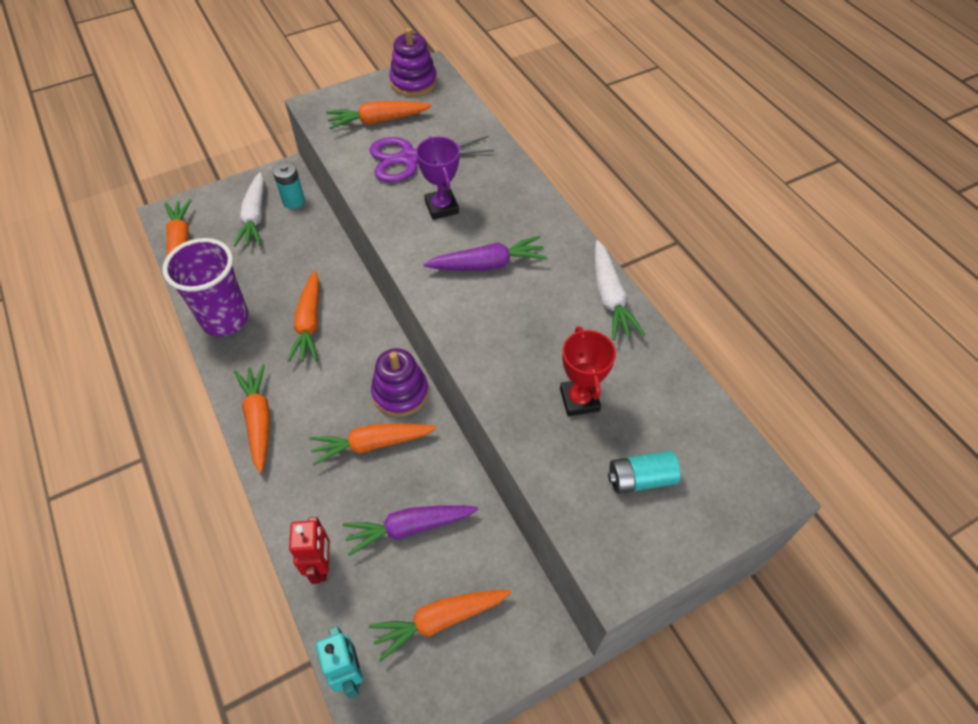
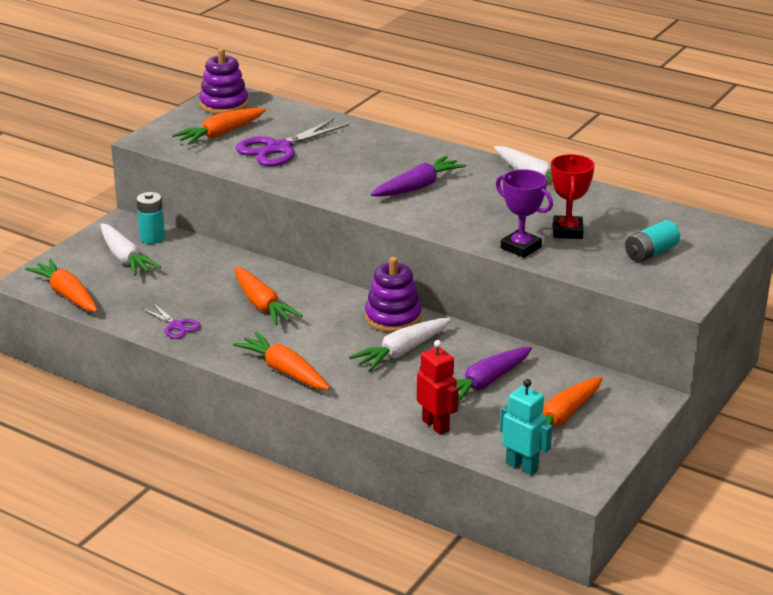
camera: 30 degrees left, 25 degrees down
(225, 319) = (176, 326): purple cup -> purple scissors
(372, 444) = (402, 351): orange carrot -> white carrot
(441, 207) = (341, 167): purple trophy -> purple trophy (520, 248)
(579, 400) = (567, 231): red trophy -> red trophy turned 45 degrees clockwise

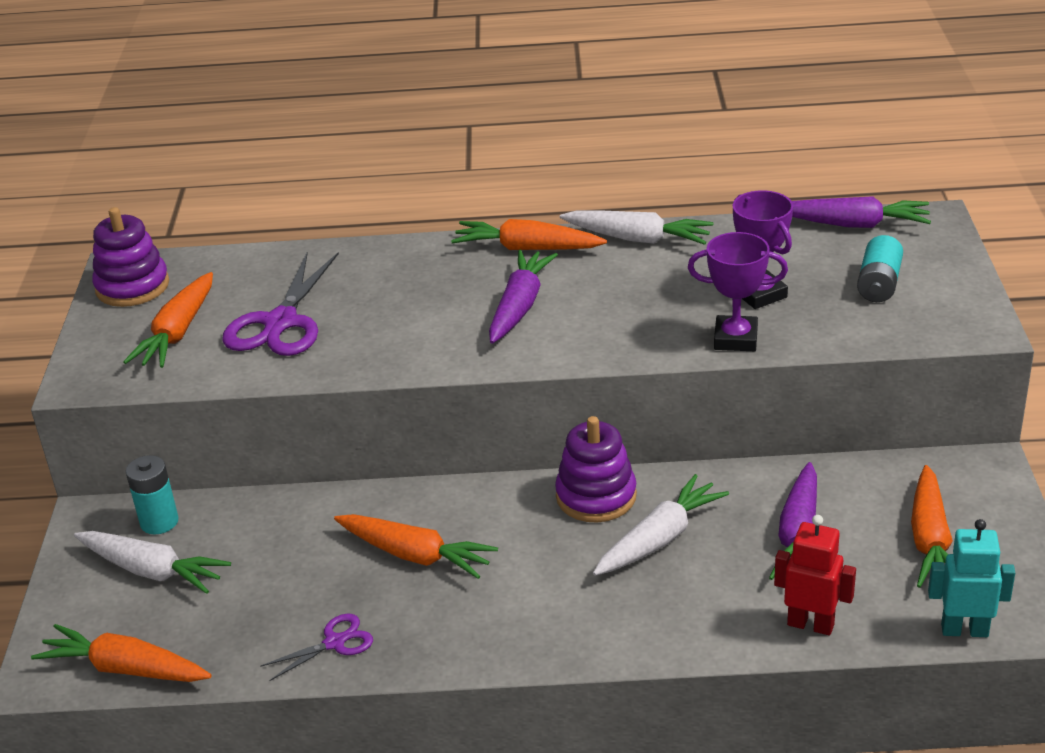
camera: 30 degrees left, 5 degrees up
(176, 326) = (335, 642): purple scissors -> purple scissors turned 45 degrees counterclockwise
(285, 371) = (549, 640): orange carrot -> orange carrot (528, 248)
(402, 351) = (659, 539): white carrot -> white carrot turned 150 degrees counterclockwise
(567, 231) = (759, 294): red trophy -> purple trophy
(681, 217) = (853, 224): none -> purple carrot

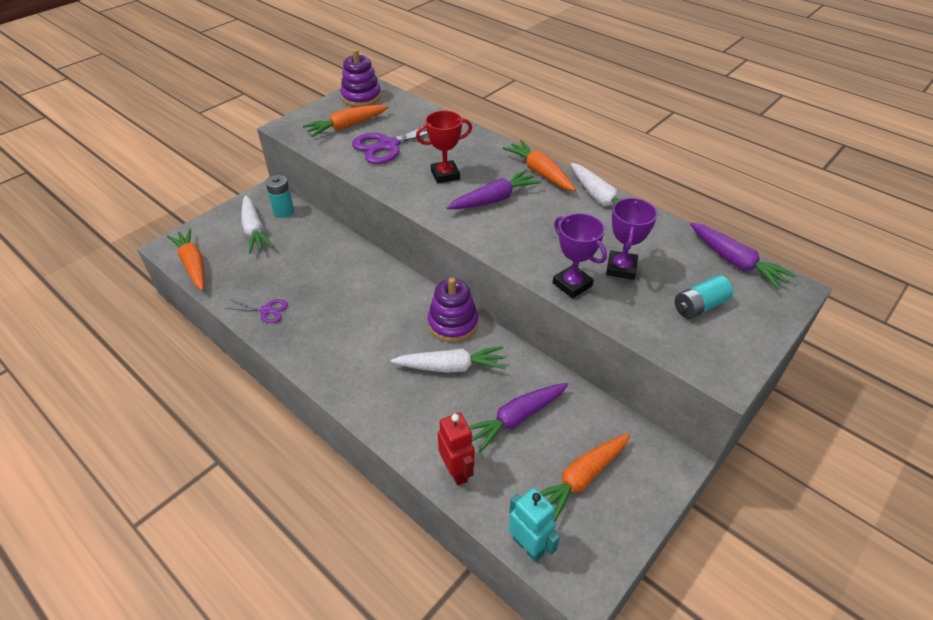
camera: 40 degrees right, 10 degrees up
(414, 555) = (345, 294): orange carrot -> none
(416, 314) = (445, 175): none -> red trophy

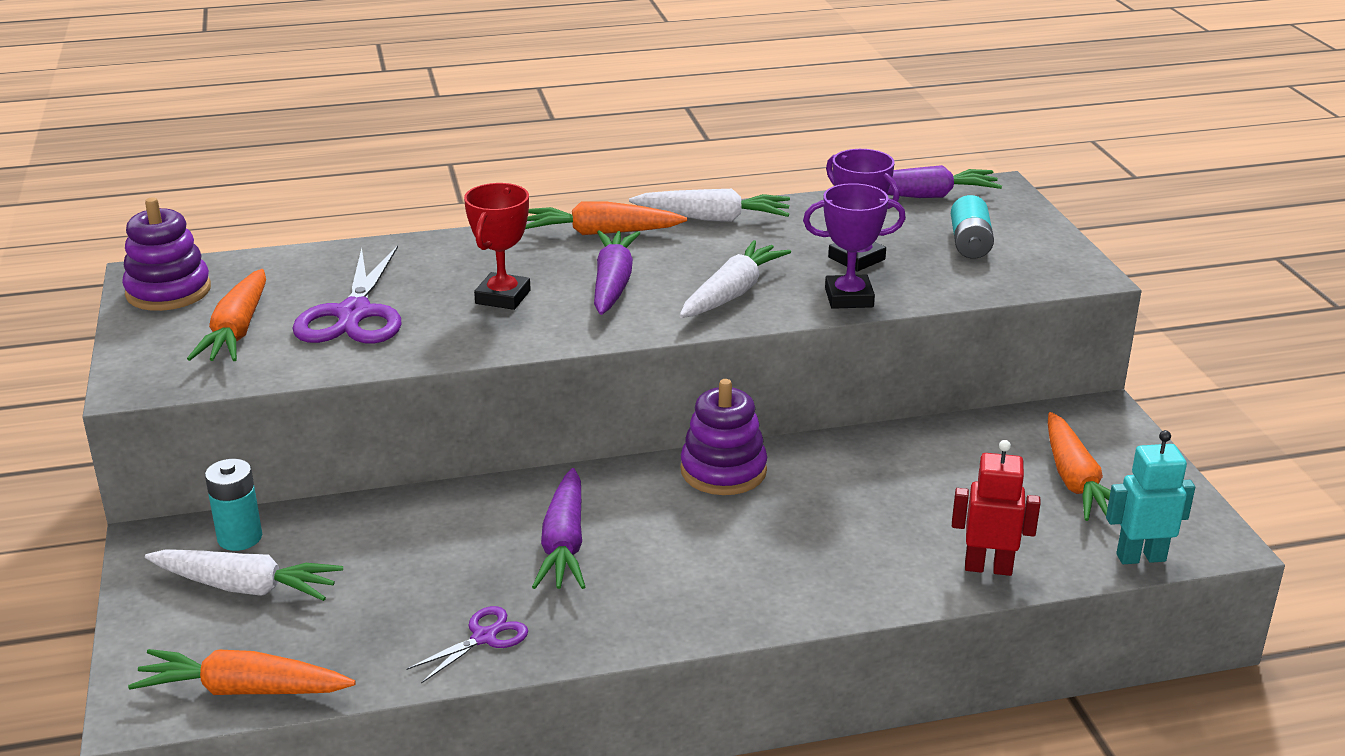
camera: 55 degrees left, 15 degrees down
(450, 367) = (804, 504): white carrot -> white carrot (732, 293)
(517, 418) = (944, 488): purple carrot -> purple carrot (564, 543)

